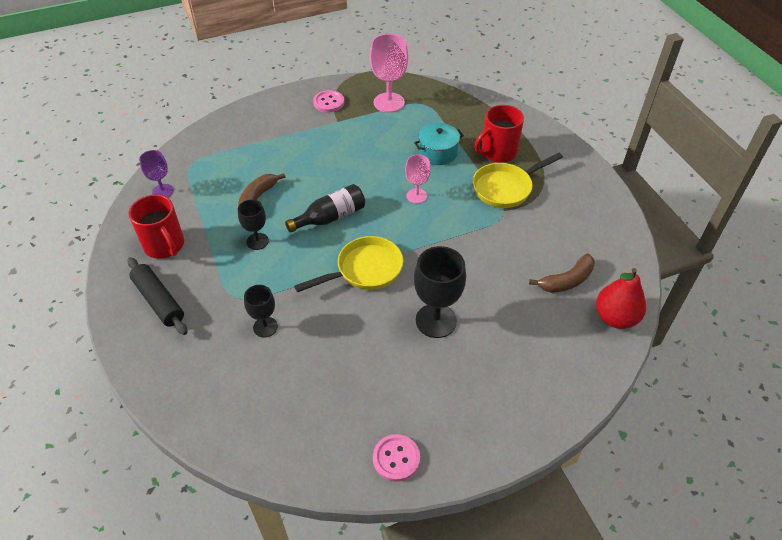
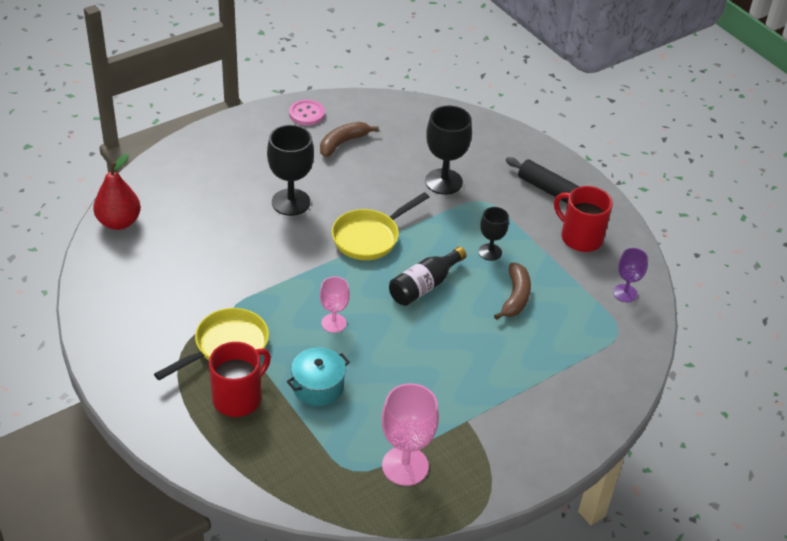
camera: 165 degrees right, 5 degrees down
(265, 327) = (443, 181): black goblet -> black goblet, size x1.69
(329, 102) = (492, 453): pink button -> none
(566, 281) = (162, 250): brown banana -> brown banana (343, 143)

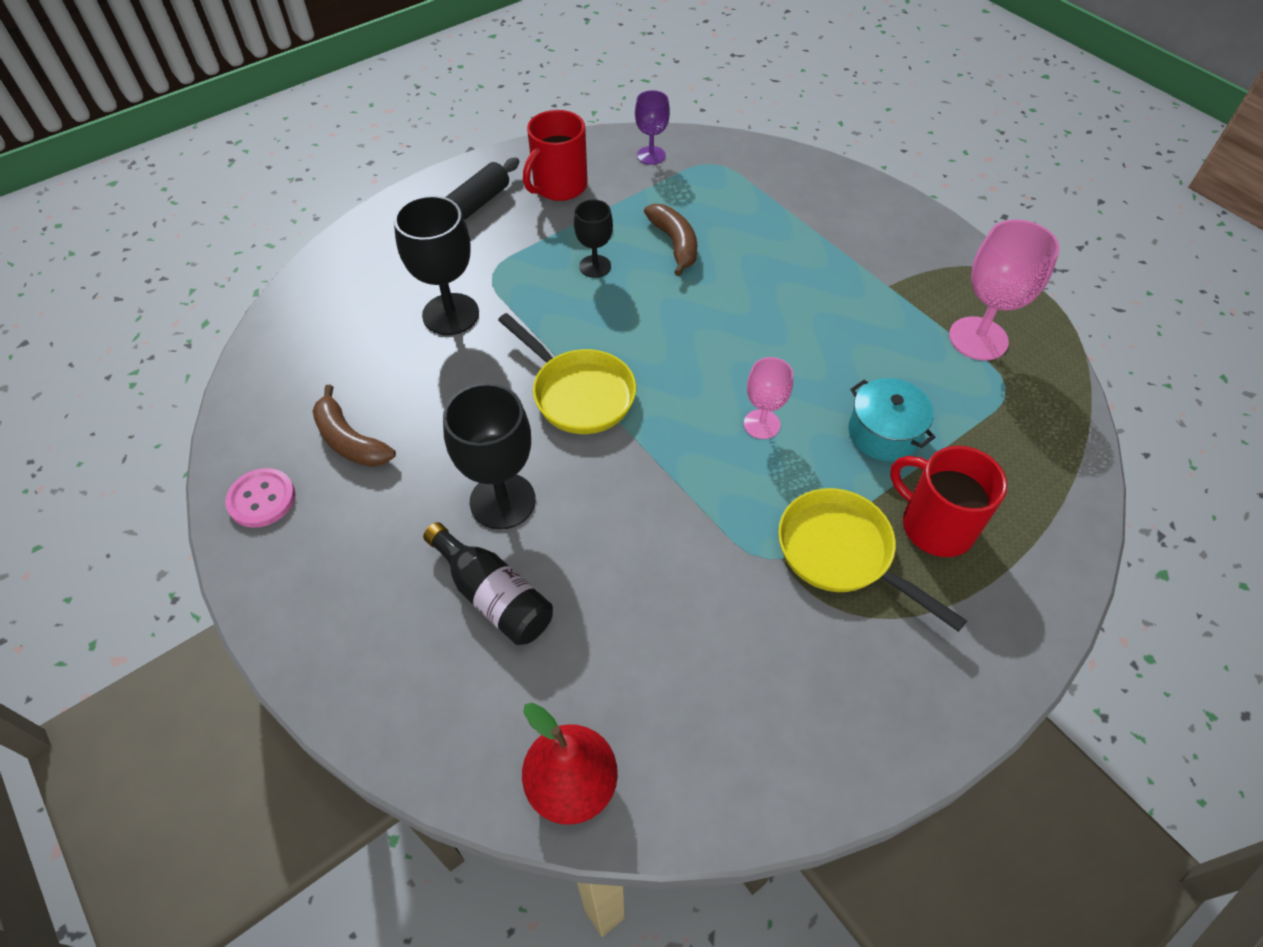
camera: 90 degrees left, 10 degrees up
(424, 286) = (669, 330): black bottle -> black bottle (493, 596)
(515, 297) = (675, 244): brown banana -> brown banana turned 60 degrees clockwise

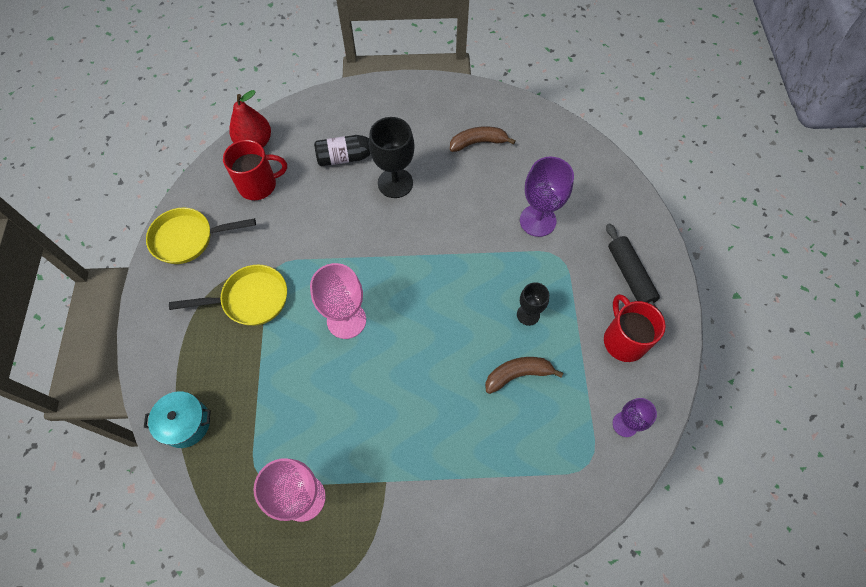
camera: 125 degrees right, 10 degrees up
(262, 499) = (468, 101): pink button -> none
(450, 314) = (537, 220): black goblet -> purple goblet
(578, 393) = (434, 248): yellow pan -> yellow pan (188, 239)
(675, 244) = (518, 374): brown banana -> brown banana turned 150 degrees clockwise
(761, 424) = (346, 320): pink goblet -> pink goblet, size x1.69
(883, 433) = (291, 377): turquoise pot -> turquoise pot (186, 423)
(935, 525) = (225, 354): red mug -> red mug (259, 185)

